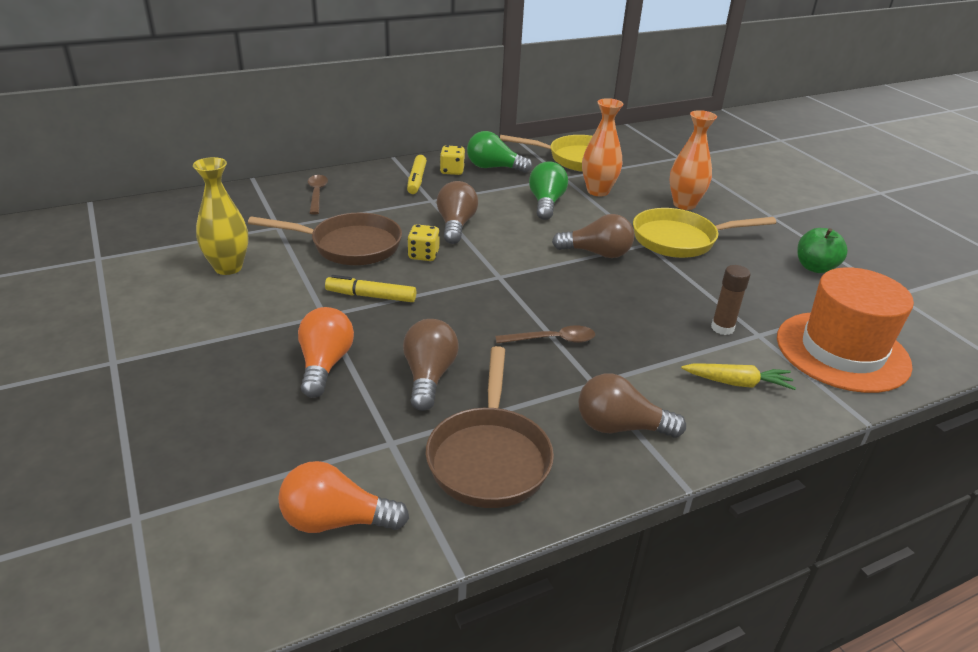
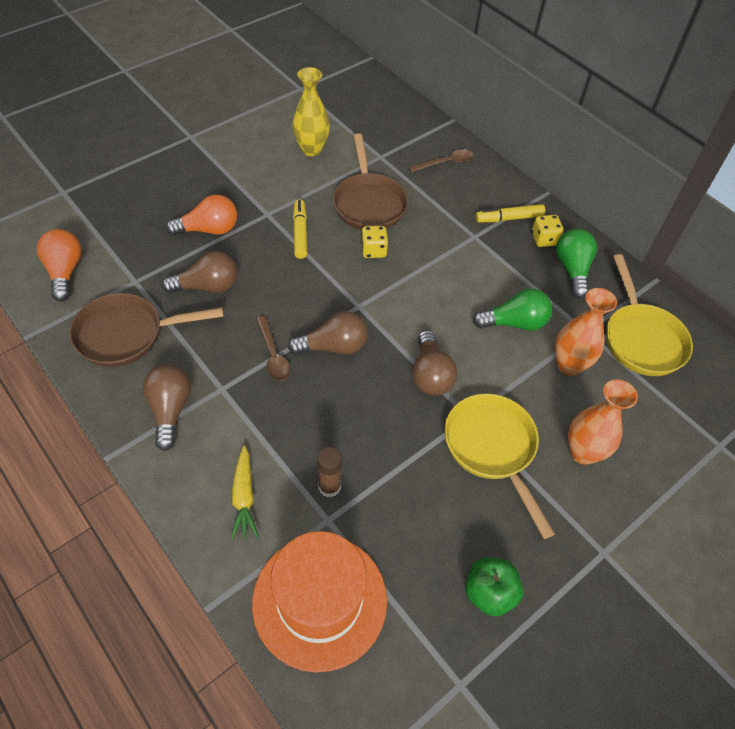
camera: 75 degrees right, 20 degrees up
(456, 225) = (434, 262): brown light bulb -> brown light bulb (333, 347)

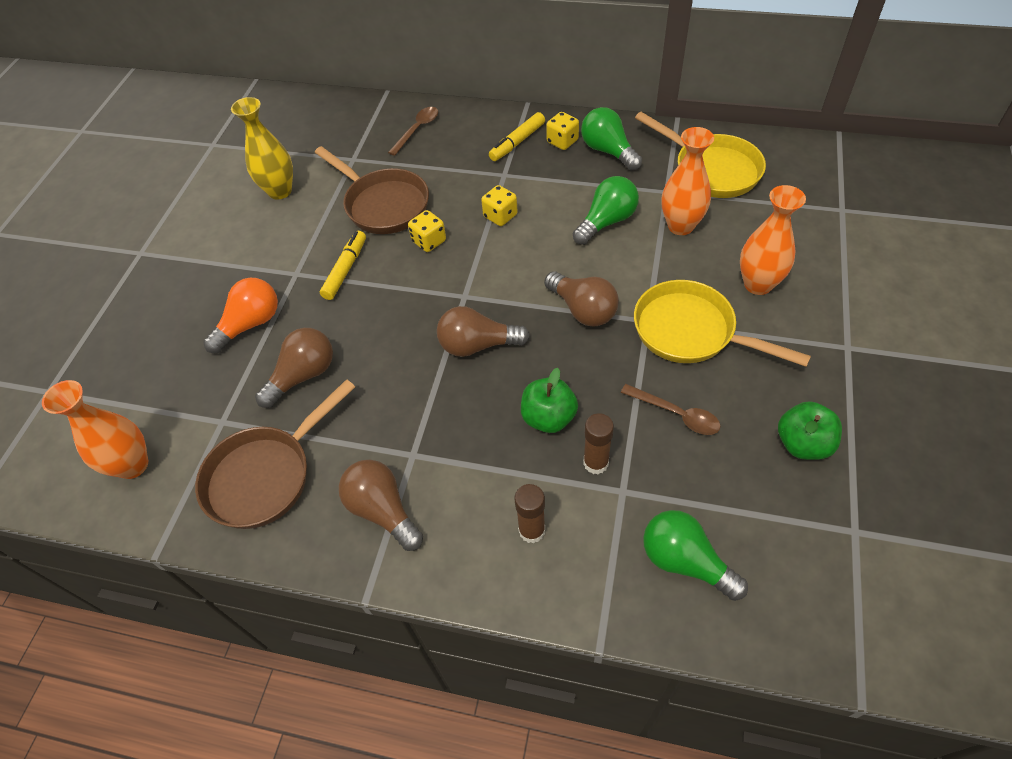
camera: 30 degrees left, 0 degrees up
(65, 272) = (133, 465): orange light bulb -> orange vase
(244, 497) = (532, 530): yellow carrot -> brown glue stick
(273, 355) = (430, 390): brown spoon -> brown spoon (676, 414)
(300, 233) = (345, 270): yellow marker -> yellow marker turned 60 degrees clockwise
(319, 601) = (685, 561): orange hat -> green light bulb
(330, 432) = (548, 417): none -> green apple
(333, 347) = (477, 345): brown light bulb -> brown light bulb turned 135 degrees counterclockwise
(441, 265) = (500, 216): none -> yellow dice

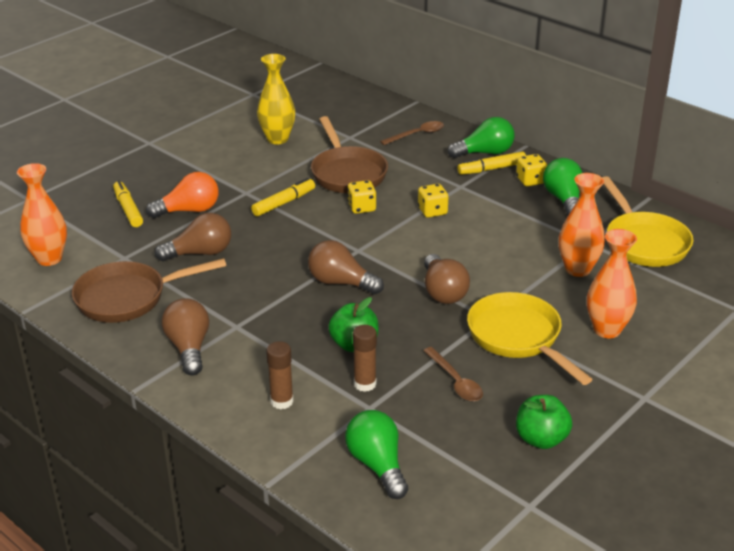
camera: 25 degrees right, 20 degrees down
(179, 353) = (128, 209): none -> yellow marker
(606, 222) = (517, 245): green light bulb -> green light bulb (485, 153)

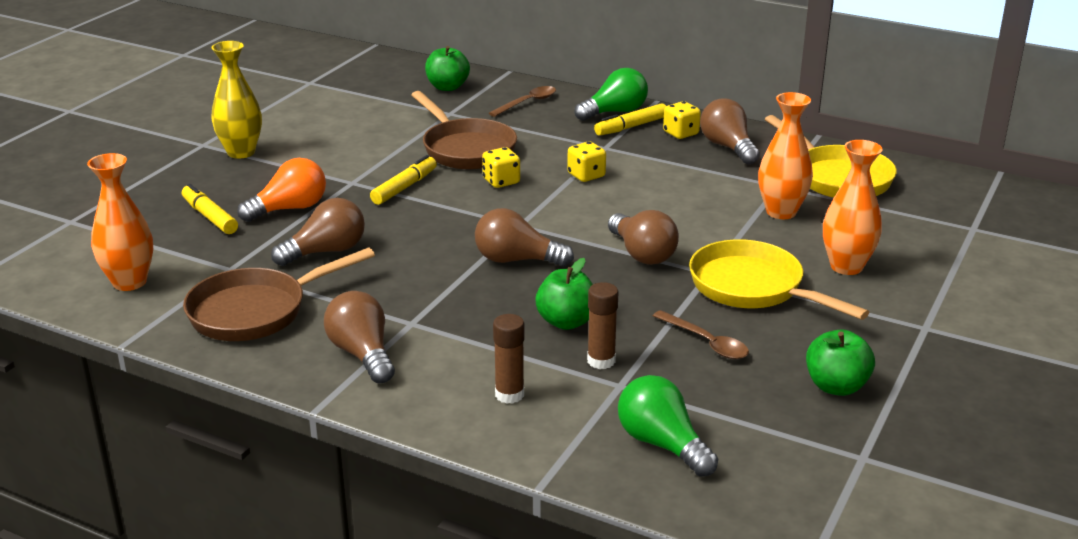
camera: 15 degrees left, 5 degrees down
(277, 139) = (363, 124): yellow vase -> yellow vase (241, 152)
(359, 111) = (447, 87): none -> green apple
(564, 200) = (728, 147): green light bulb -> brown light bulb

